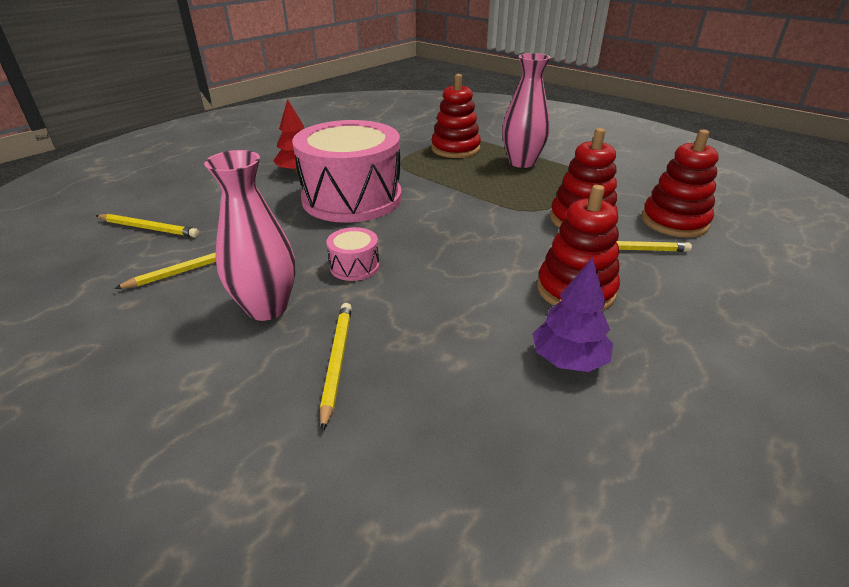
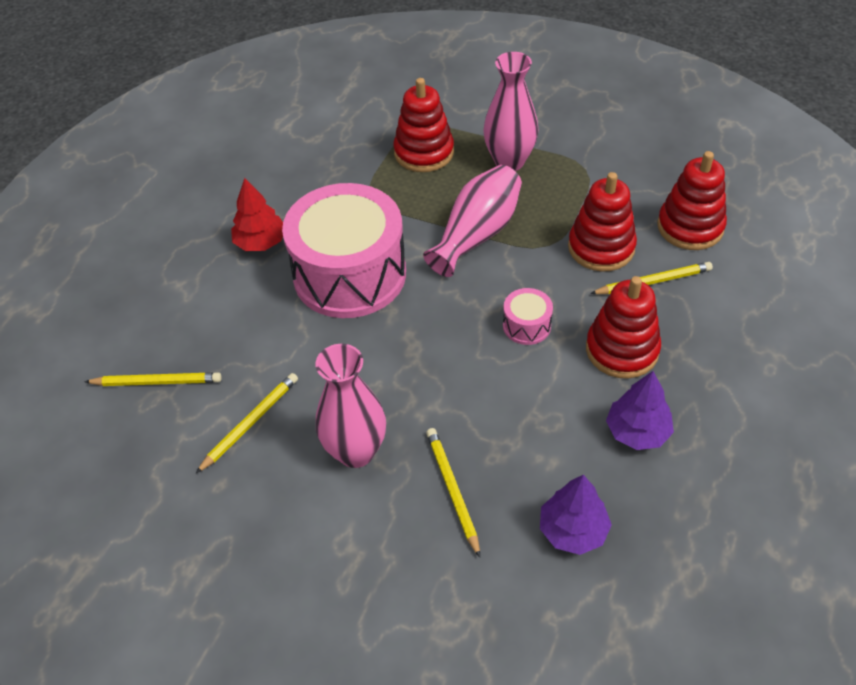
camera: 15 degrees left, 15 degrees up
(354, 266) = (408, 376): pink drum -> pink drum (526, 326)
(450, 436) = (573, 530): none -> purple tree
(472, 194) = (477, 234): none -> pink vase

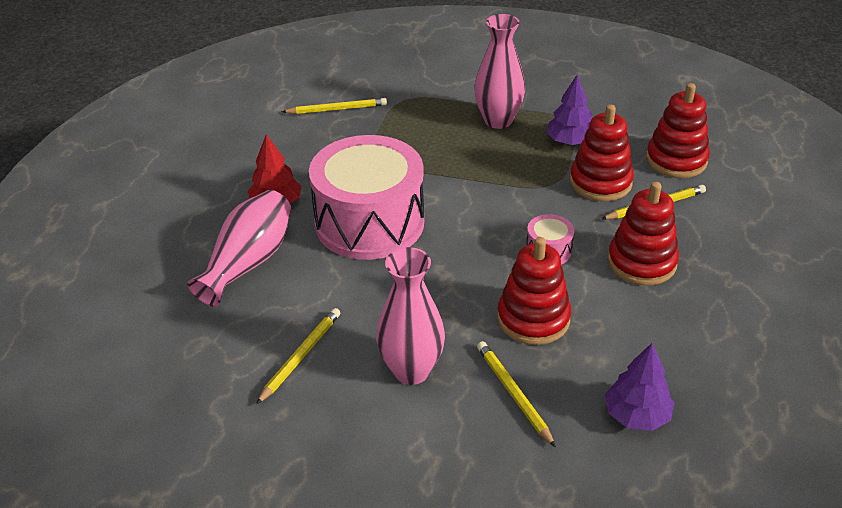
camera: 10 degrees left, 10 degrees down
(157, 382) = (198, 330): yellow pencil -> yellow pencil (337, 109)
(424, 152) = (416, 119): red stacking toy -> red stacking toy (533, 319)
(477, 234) = (483, 180): pink vase -> pink vase (249, 262)
(637, 431) = (674, 327): purple tree -> purple tree (570, 142)

